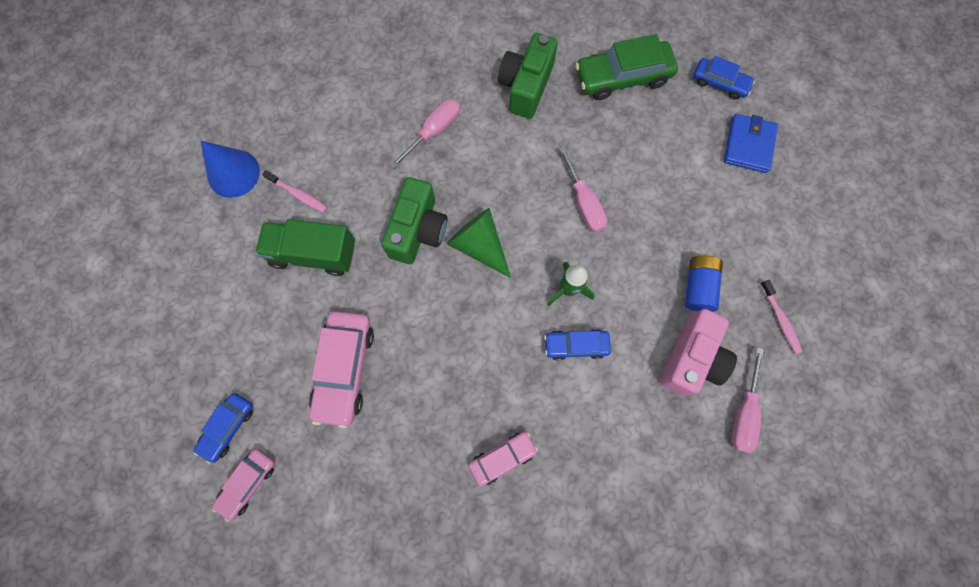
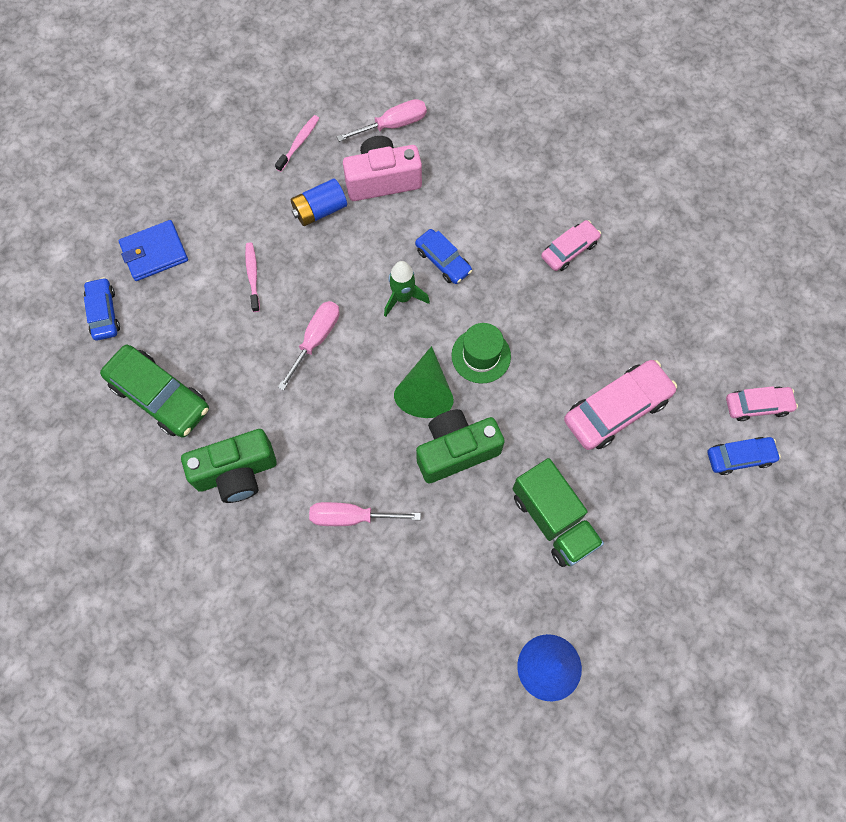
camera: 130 degrees left, 5 degrees down
(298, 194) = (515, 585): pink toothbrush -> pink toothbrush (253, 276)
(472, 307) = (481, 355): none -> green hat
(502, 457) = (569, 250): pink car -> pink car turned 120 degrees clockwise

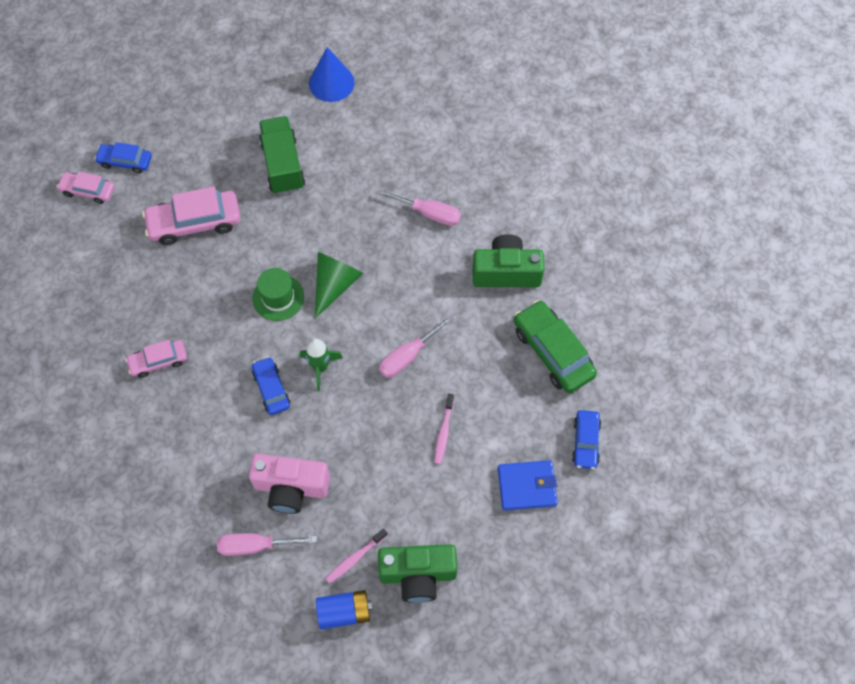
camera: 160 degrees left, 5 degrees down
(320, 210) = (361, 476): blue battery -> blue battery (344, 612)
(456, 451) = (331, 233): green camera -> green camera (418, 575)

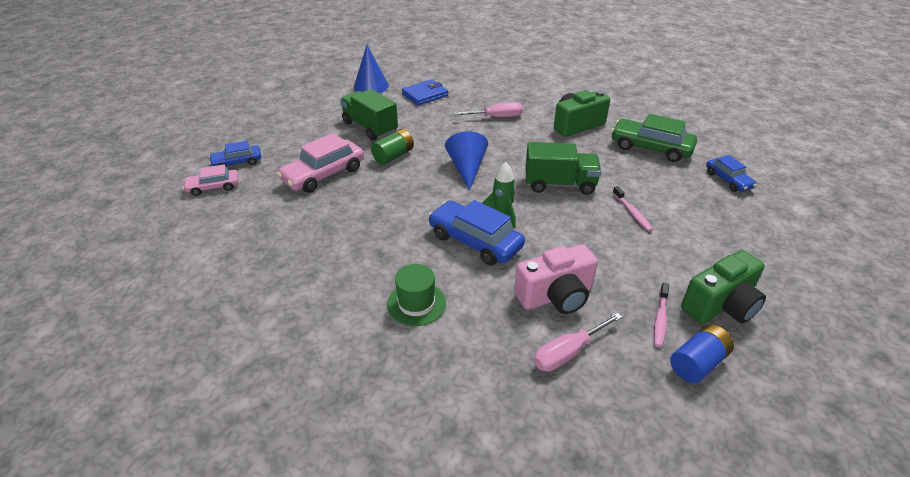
camera: 30 degrees left, 25 degrees down
(158, 361) = (358, 263): pink car -> none
(271, 389) = (475, 241): blue car -> blue car, size x1.69
(277, 227) = (393, 156): none -> green battery
(278, 297) = (429, 189): green hat -> green hat (416, 303)
(335, 284) = (467, 168): green cone -> blue cone
(408, 356) = (559, 184): pink screwdriver -> green truck
(527, 486) = (724, 217): blue wallet -> blue wallet (425, 95)

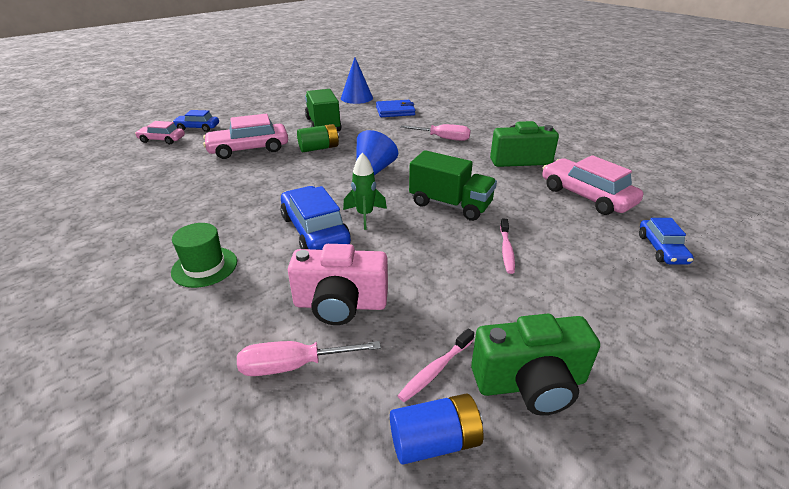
camera: 25 degrees right, 5 degrees down
(650, 148) = (586, 196): green car -> pink car

